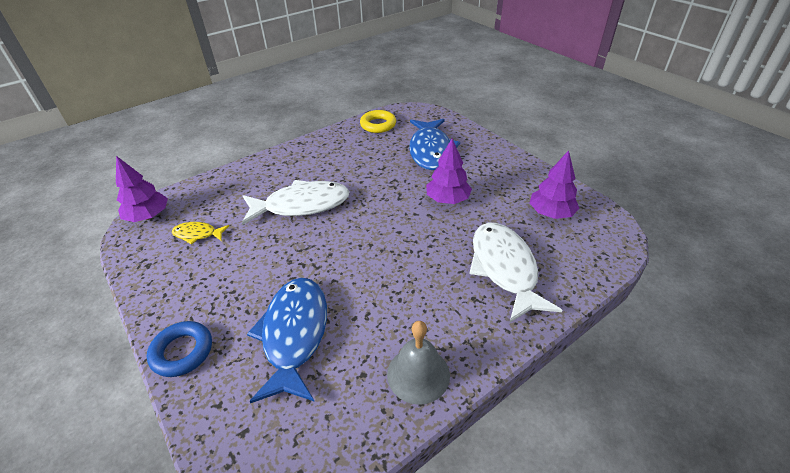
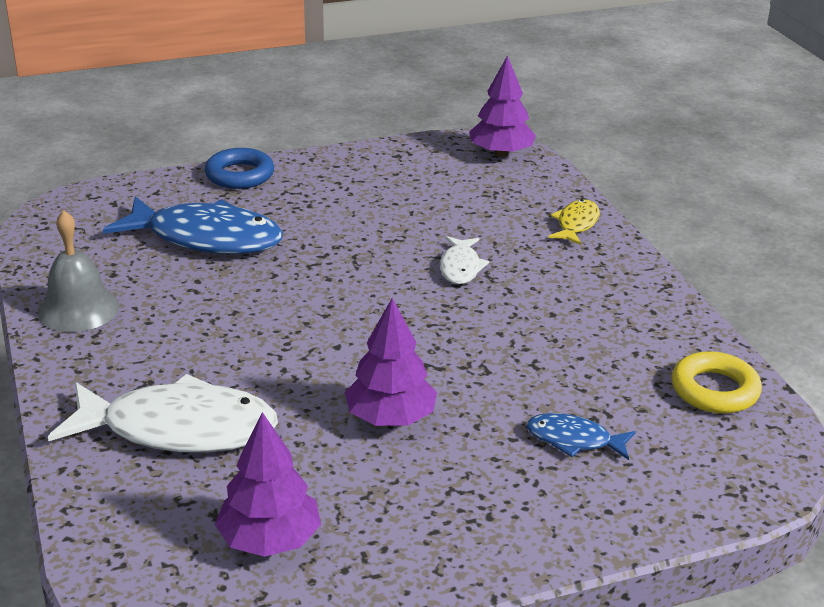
camera: 105 degrees right, 10 degrees down
(198, 234) = (438, 185): yellow fish -> yellow fish (576, 224)
(301, 205) = (460, 267): white fish -> white fish, size x0.49
(430, 150) = (574, 440): blue fish -> blue fish, size x0.49

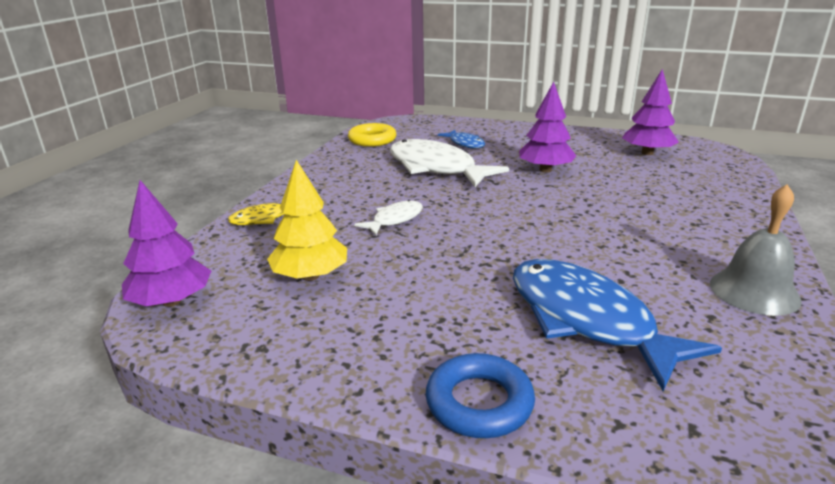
camera: 140 degrees left, 5 degrees down
(178, 429) = (680, 196): white fish -> white fish (436, 168)
(442, 197) = (310, 276): none -> yellow tree

